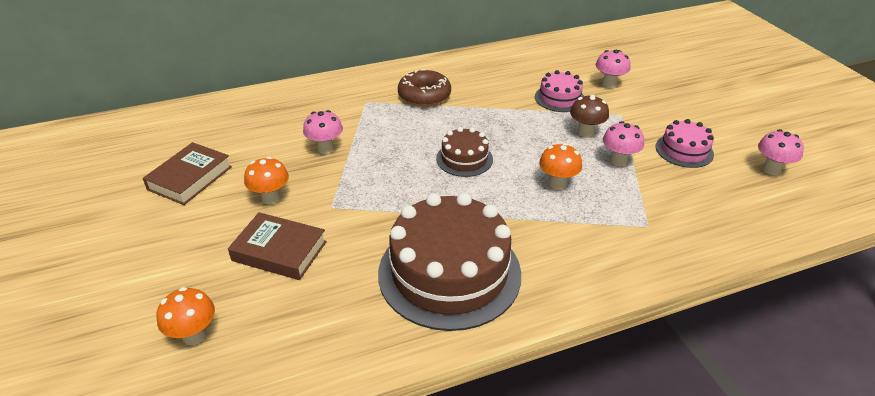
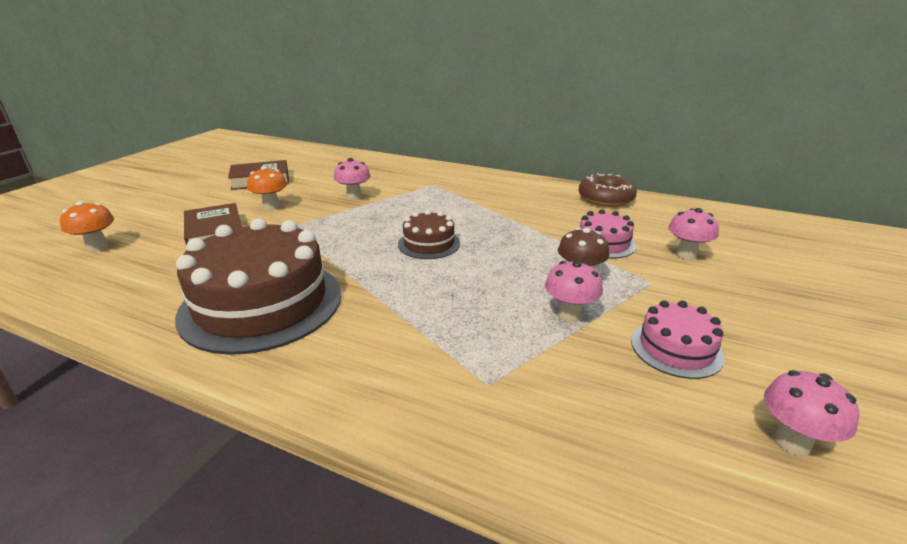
camera: 45 degrees right, 10 degrees down
(424, 95) = (482, 196): brown donut -> brown donut (605, 198)
(557, 183) = (468, 298): orange mushroom -> none

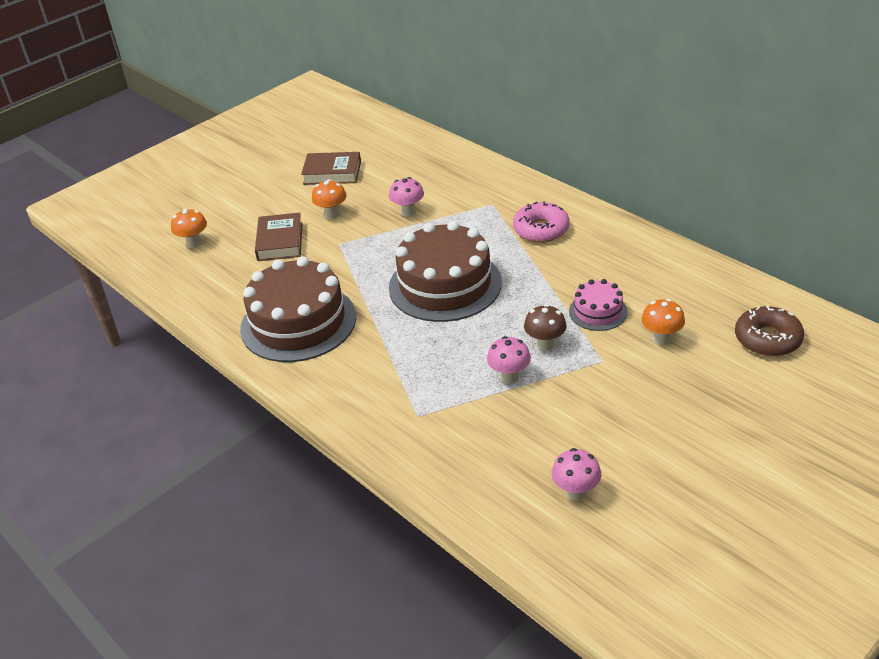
camera: 25 degrees right, 10 degrees up
(429, 244) = (445, 285): brown cake -> brown cake, size x2.05
(493, 195) = (541, 229): none -> pink donut
(605, 198) = (652, 253): brown donut -> brown donut (767, 339)
(676, 348) = (564, 419): pink cake -> none
(686, 255) = (661, 339): pink mushroom -> orange mushroom

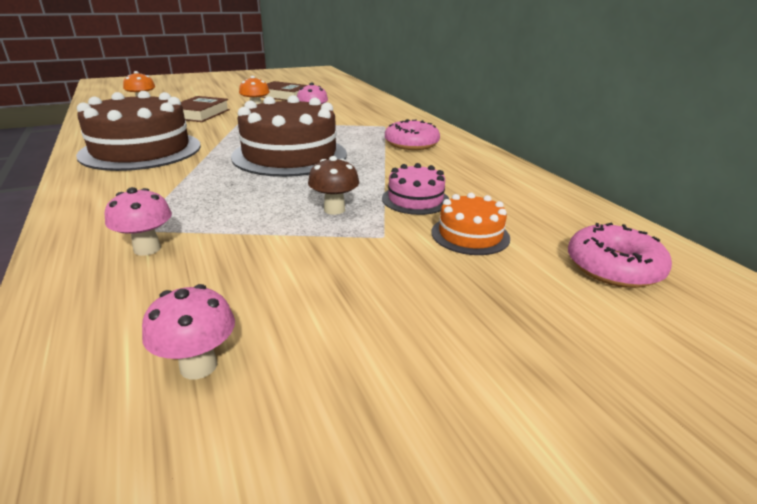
camera: 15 degrees right, 10 degrees down
(509, 377) = (267, 224): pink mushroom -> pink mushroom (147, 249)
(661, 339) = (470, 235): orange mushroom -> orange cake
(767, 339) = (613, 267): brown donut -> pink donut

